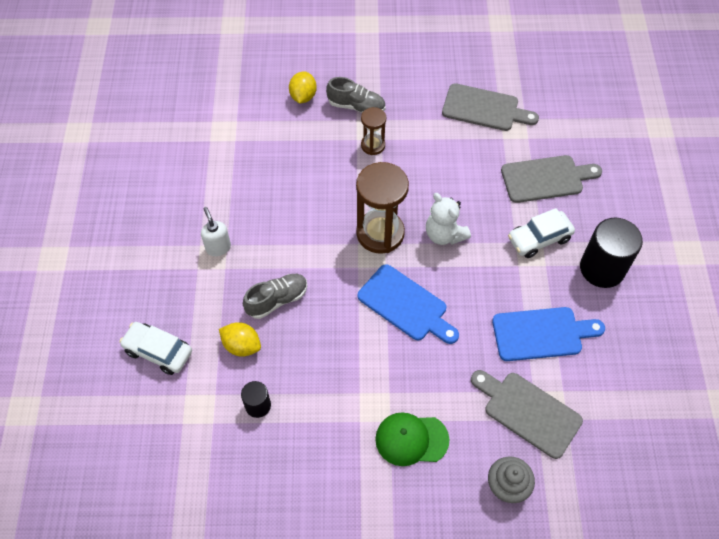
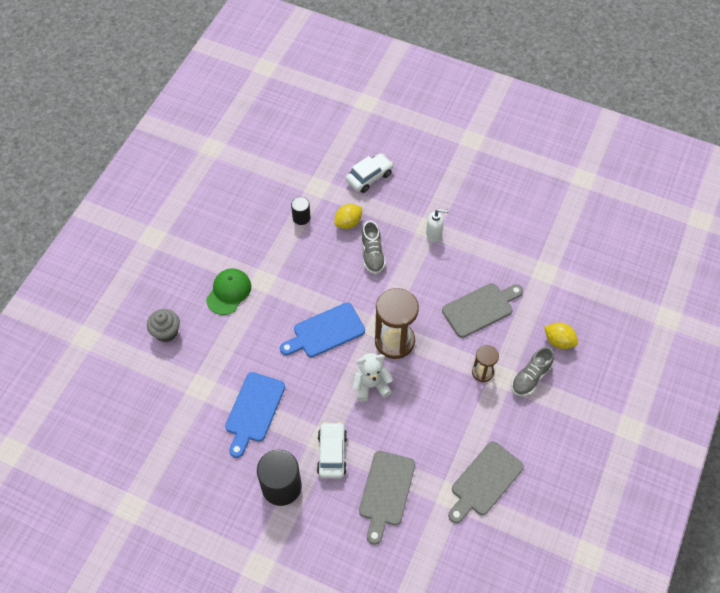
camera: 115 degrees right, 0 degrees up
(528, 412) = (204, 370): grey cutting board -> grey cutting board (480, 309)

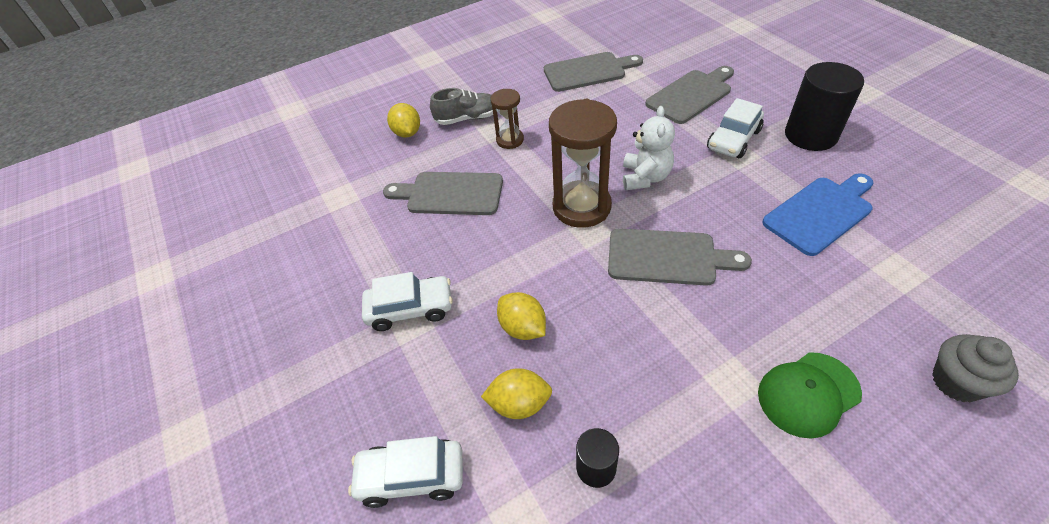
camera: 140 degrees left, 10 degrees down
(325, 331) = (667, 257): blue cutting board -> grey cutting board
(371, 385) = (645, 177): white teddy bear -> white teddy bear turned 105 degrees counterclockwise
(372, 254) = (523, 328): grey shoe -> yellow lemon
(434, 234) = (410, 309): white soap dispenser -> white car

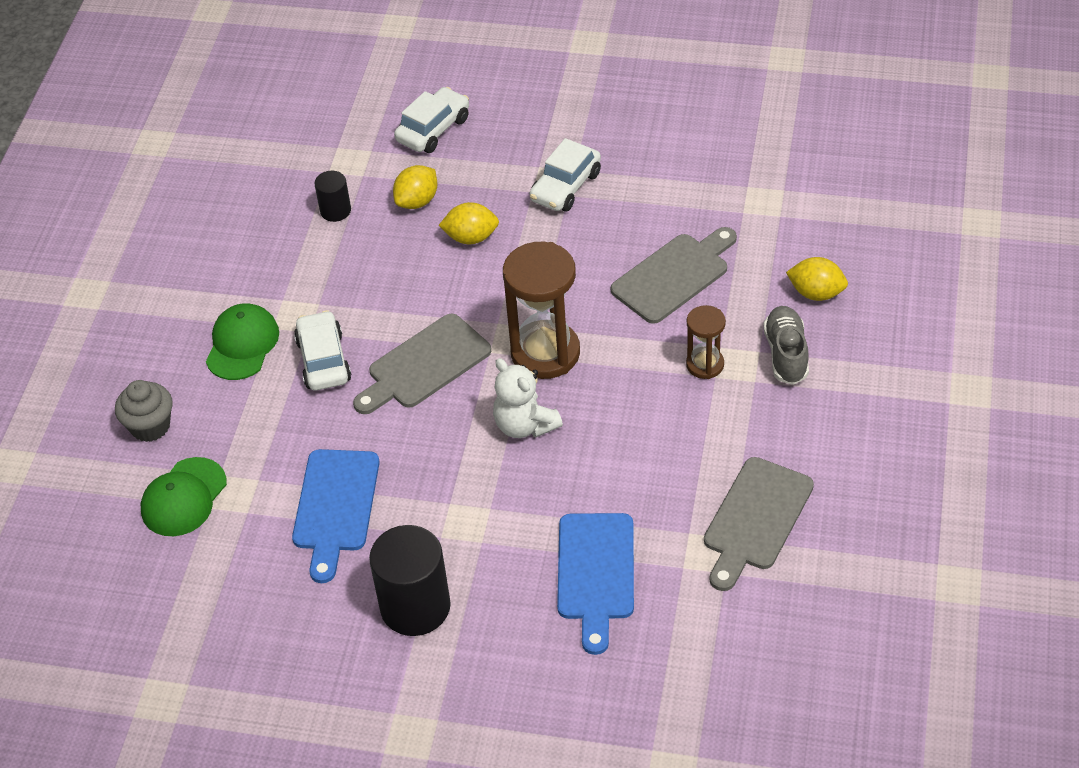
camera: 130 degrees right, 0 degrees up
(468, 118) = (786, 354): grey shoe -> grey shoe turned 150 degrees clockwise
(691, 95) = (596, 573): grey cutting board -> blue cutting board
(733, 140) = (487, 538): white car -> white car (323, 360)
(950, 297) = (184, 497): none -> green cap

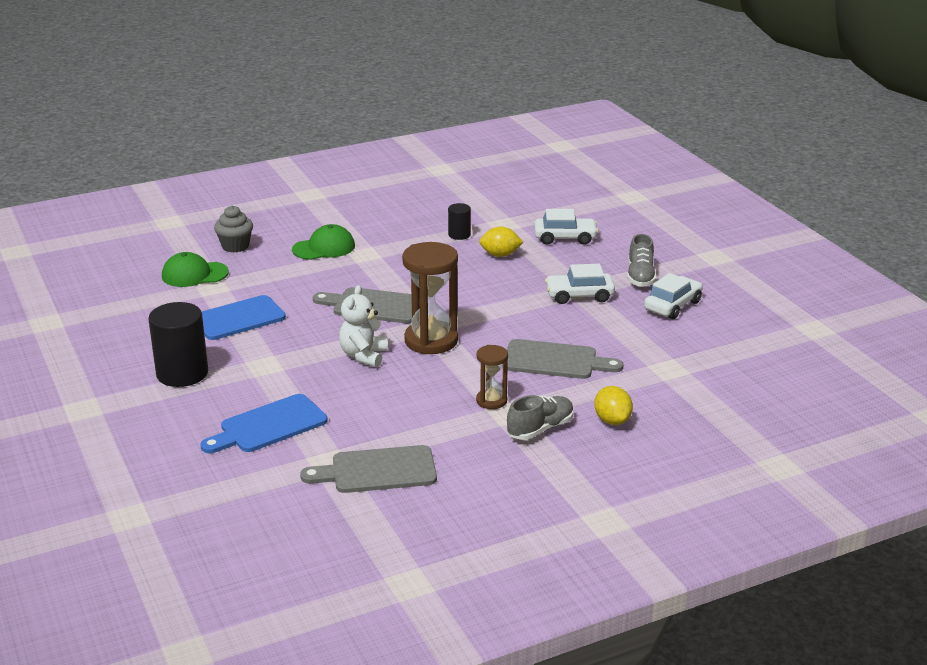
camera: 50 degrees right, 20 degrees down
(323, 360) = (340, 275): white car -> white car (672, 306)
(471, 237) = (494, 282): yellow lemon -> none
(573, 119) = (640, 276): none -> grey shoe

